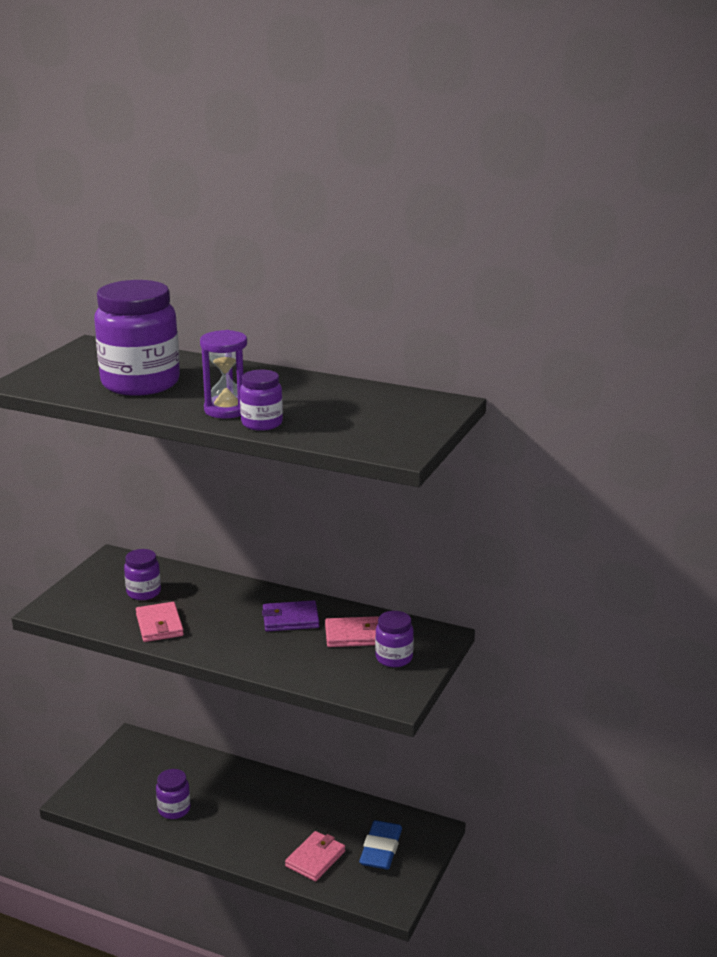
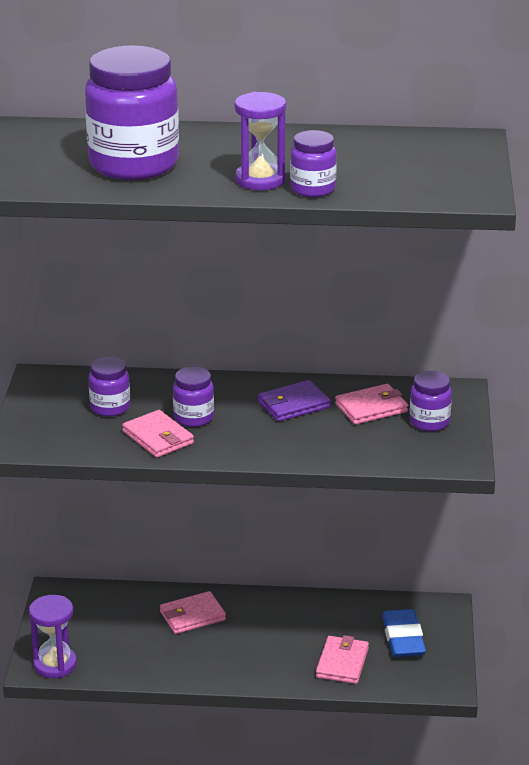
camera: 20 degrees left, 5 degrees up
(89, 800) = (55, 664): none -> purple hourglass
(174, 809) = (158, 651): purple jar -> purple jar (193, 418)
(221, 785) = (192, 616): none -> pink wallet

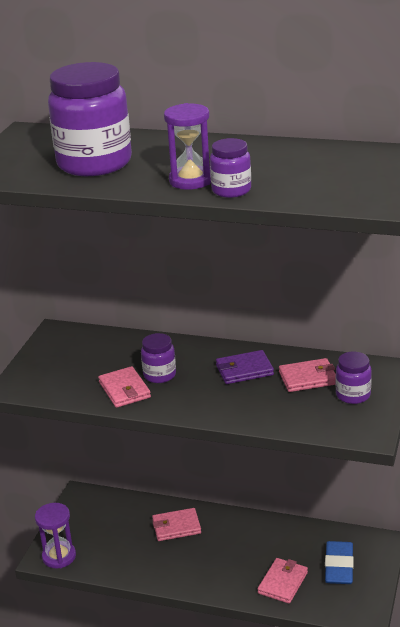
camera: 15 degrees right, 0 degrees up
(110, 407) = (98, 361): purple jar -> none

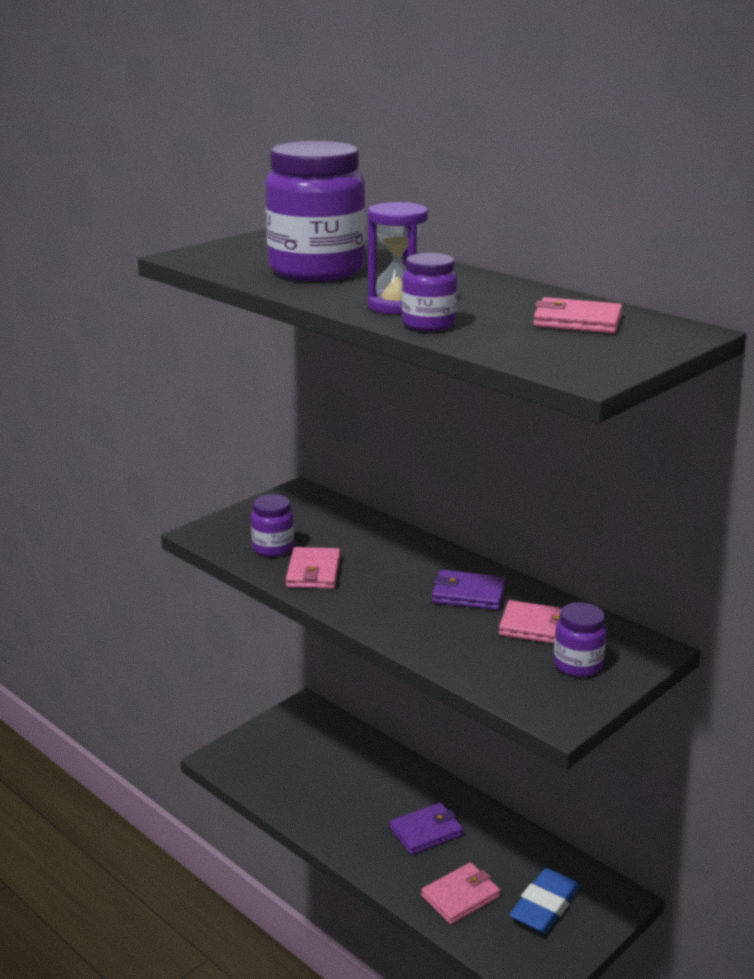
camera: 25 degrees right, 5 degrees down
(59, 556) = (234, 764): purple hourglass -> none
(159, 375) = (366, 569): purple jar -> purple jar (273, 548)
(176, 527) = (383, 781): pink wallet -> pink wallet (577, 321)
(230, 549) = (426, 832): none -> purple wallet

